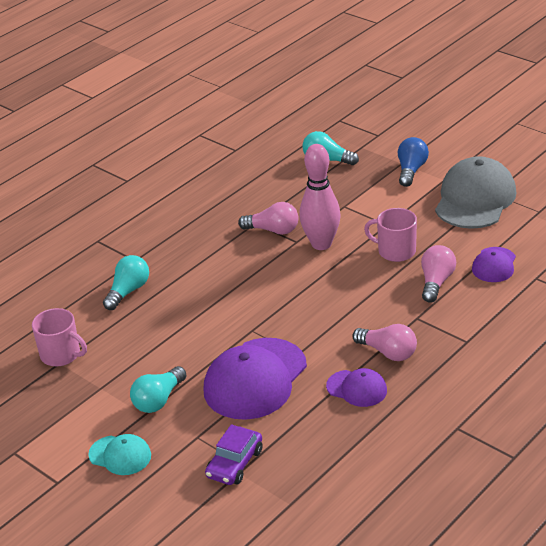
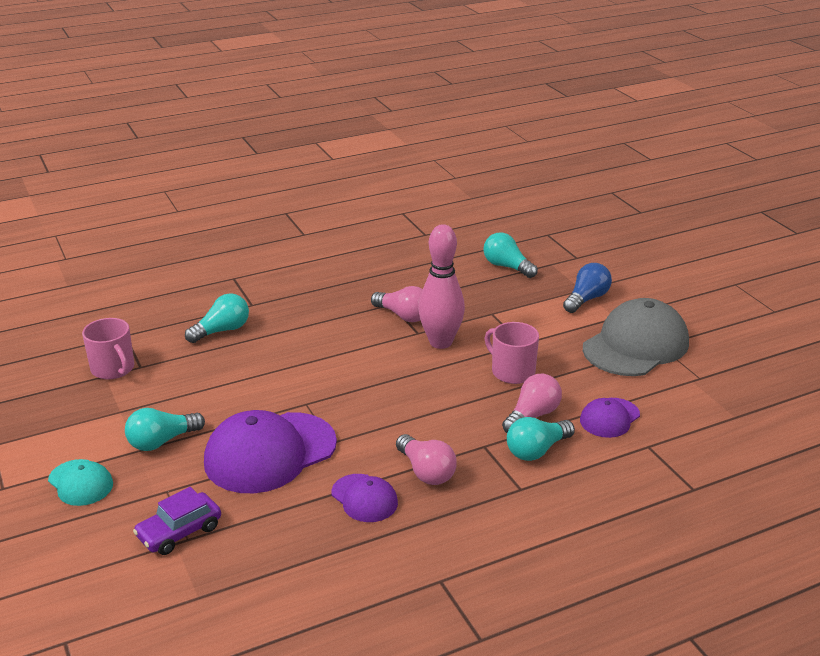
camera: 20 degrees right, 5 degrees down
(458, 308) = (537, 450): none -> turquoise light bulb

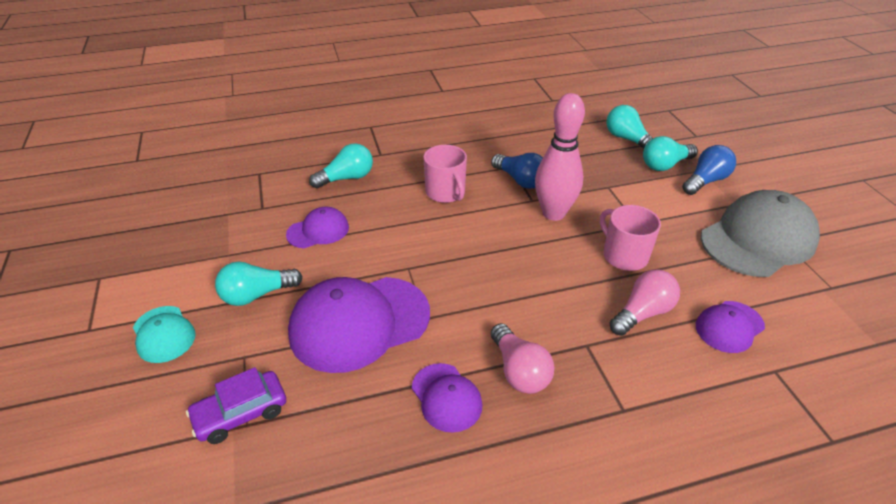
camera: 10 degrees right, 10 degrees up
(113, 369) = (237, 207): pink mug -> pink mug (446, 192)
(206, 381) = (318, 231): none -> purple cap
(403, 315) = (520, 180): pink light bulb -> blue light bulb
(537, 450) = (645, 359): turquoise light bulb -> turquoise light bulb (665, 165)

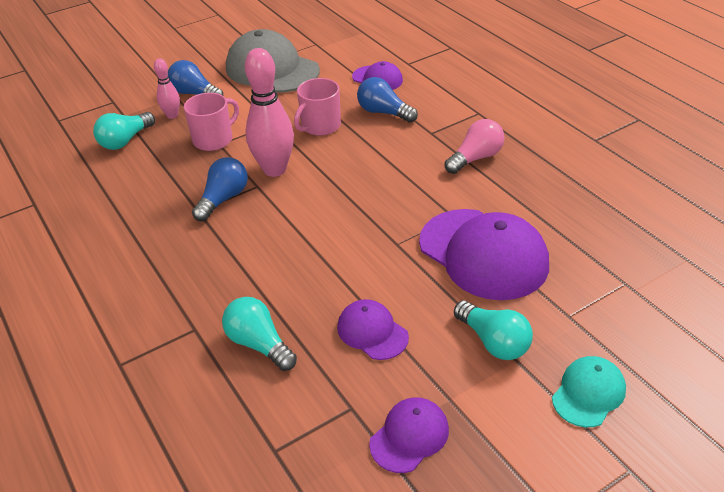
camera: 105 degrees left, 0 degrees up
(241, 413) = (620, 291): purple car -> none
(446, 192) = (263, 248): pink mug -> pink mug (214, 139)
(446, 397) = (523, 186): purple cap -> purple cap (409, 436)
(642, 313) = (384, 112): pink light bulb -> blue light bulb
(665, 165) = (172, 115): turquoise light bulb -> pink bowling pin

